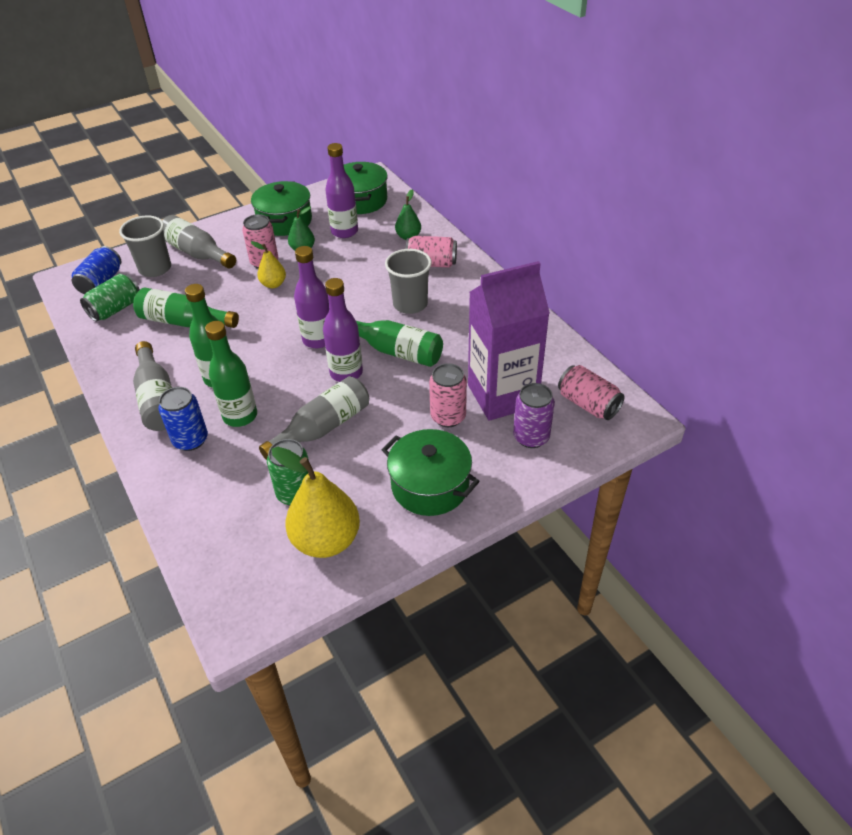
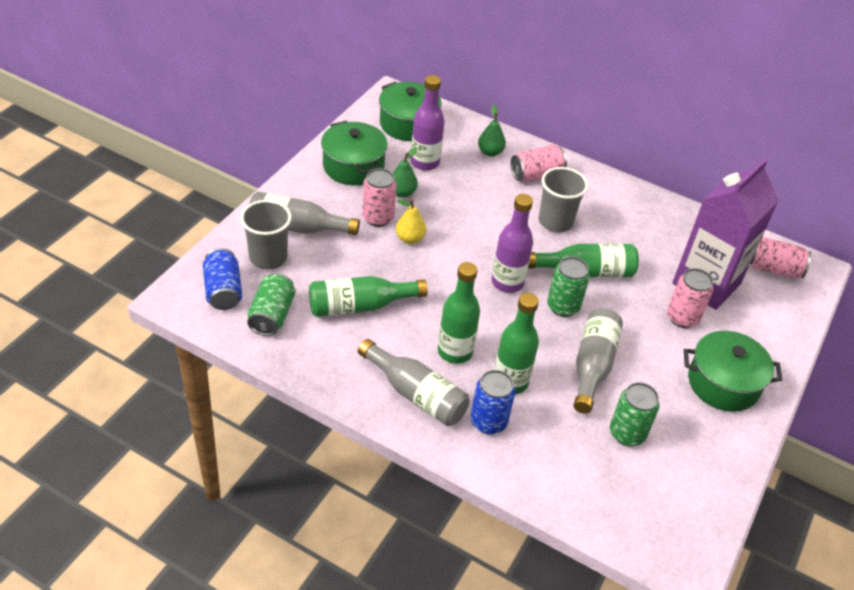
camera: 35 degrees left, 0 degrees up
(326, 540) = (689, 463): yellow pear -> none
(346, 373) = (563, 306): purple bottle -> green can
(531, 437) = (758, 312): purple can -> none

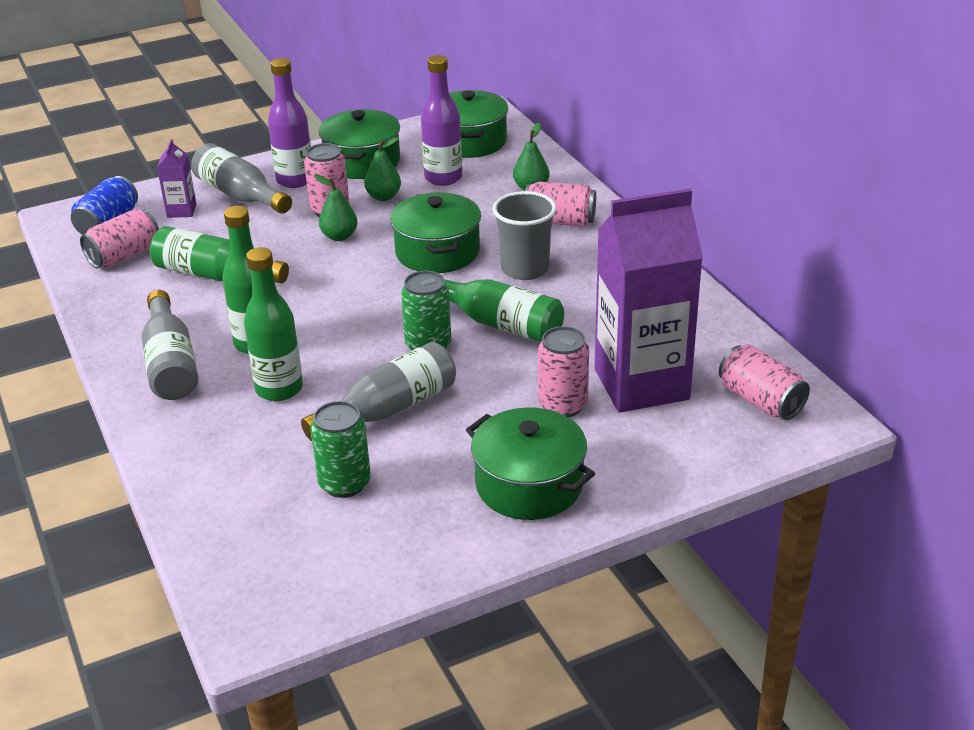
camera: 40 degrees right, 10 degrees down
(268, 257) = (181, 211): grey cup -> purple carton
(272, 315) = (124, 256): green can -> pink can
(410, 238) = (339, 236): yellow pear -> green pear
(488, 228) = (437, 252): none -> green pot
(488, 422) = (210, 413): blue can -> none
(507, 282) = (393, 305): purple bottle -> purple bottle (295, 180)

